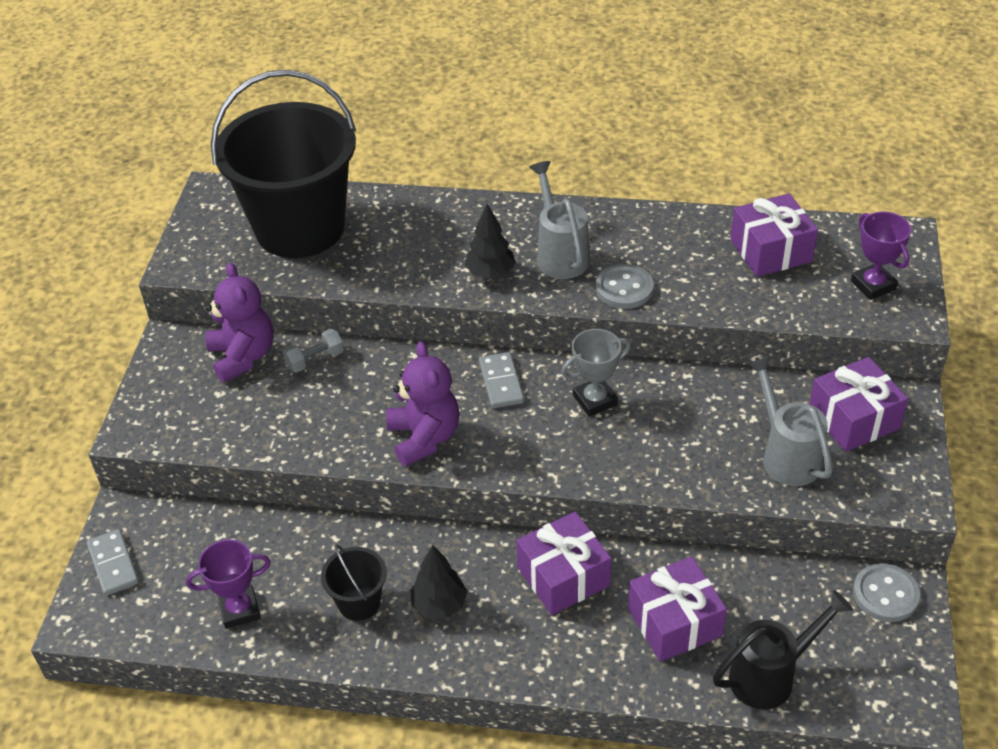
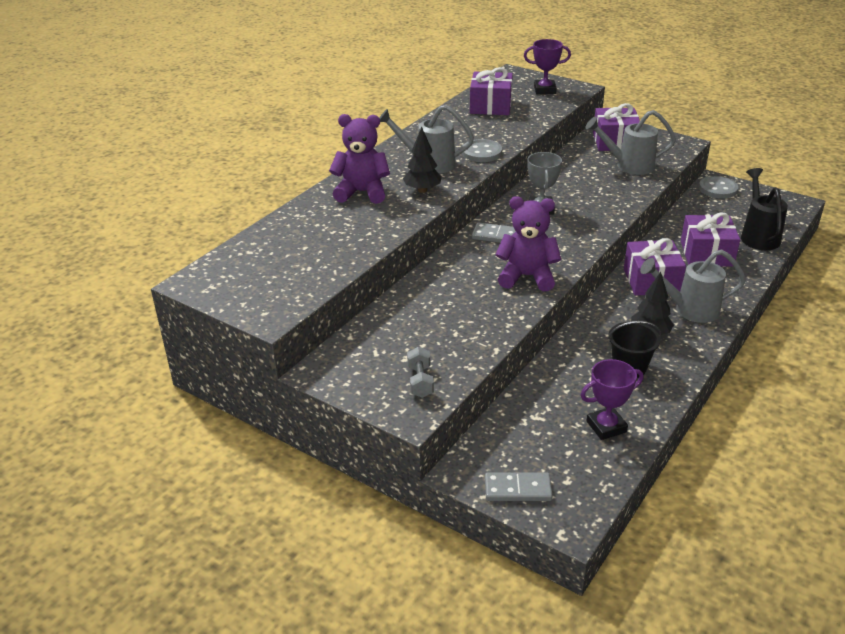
camera: 65 degrees left, 10 degrees down
(240, 610) = (606, 427): purple trophy -> purple trophy turned 60 degrees clockwise
(243, 356) = (373, 337): purple teddy bear -> purple teddy bear (362, 192)
(300, 228) = (290, 251): black bucket -> none
(315, 359) = (408, 304): grey dumbbell -> grey dumbbell (420, 381)
(517, 634) = (690, 310): none -> grey watering can

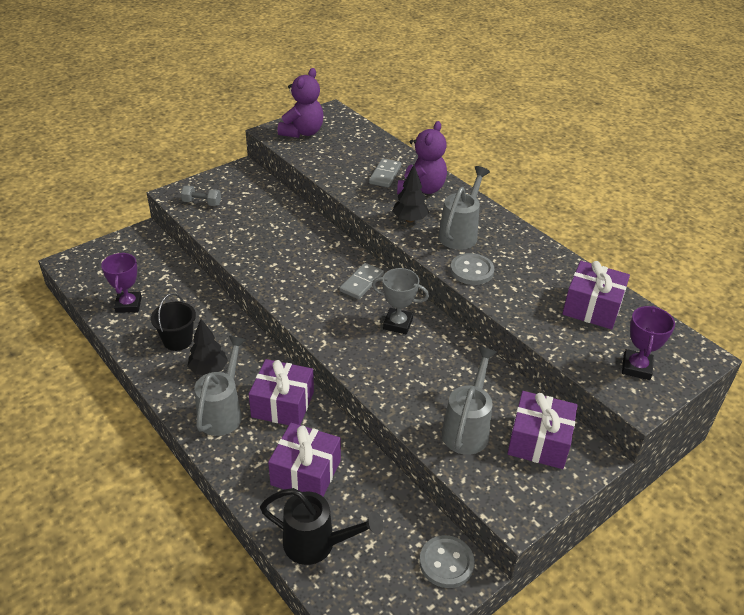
camera: 105 degrees right, 5 degrees up
(517, 489) = (111, 250): grey domino -> grey domino (385, 175)
(527, 277) = (288, 281): purple teddy bear -> purple teddy bear (302, 132)

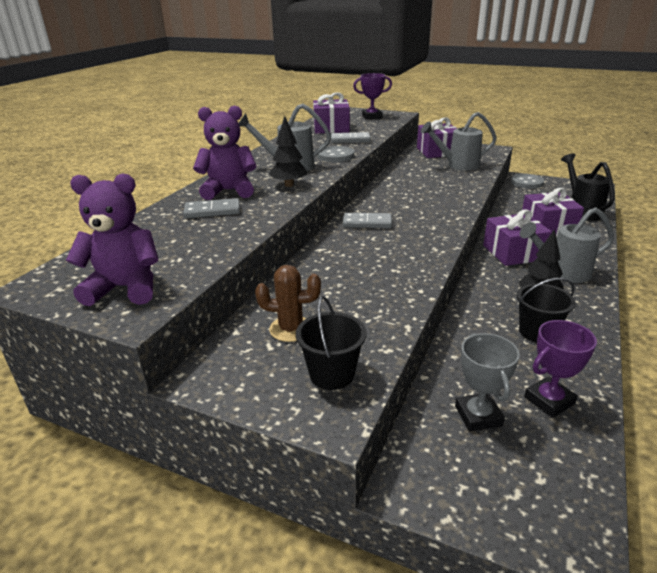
camera: 115 degrees left, 10 degrees down
(202, 203) = (332, 374): grey dumbbell -> black bucket
(252, 202) = (291, 329): none -> brown cactus
(398, 324) = (398, 199): grey trophy -> grey trophy (478, 416)
(526, 302) = (350, 140): none -> grey domino

